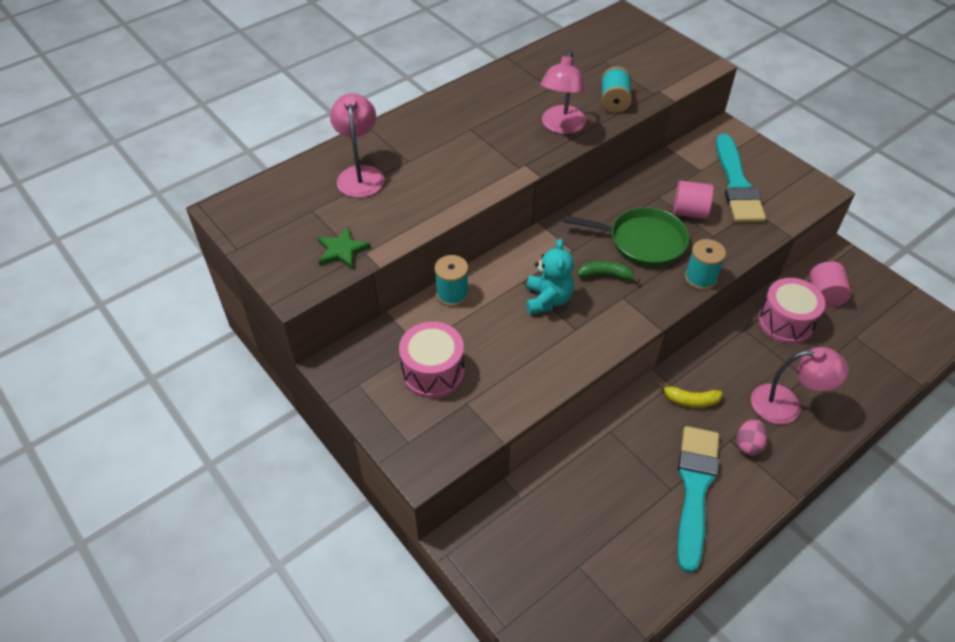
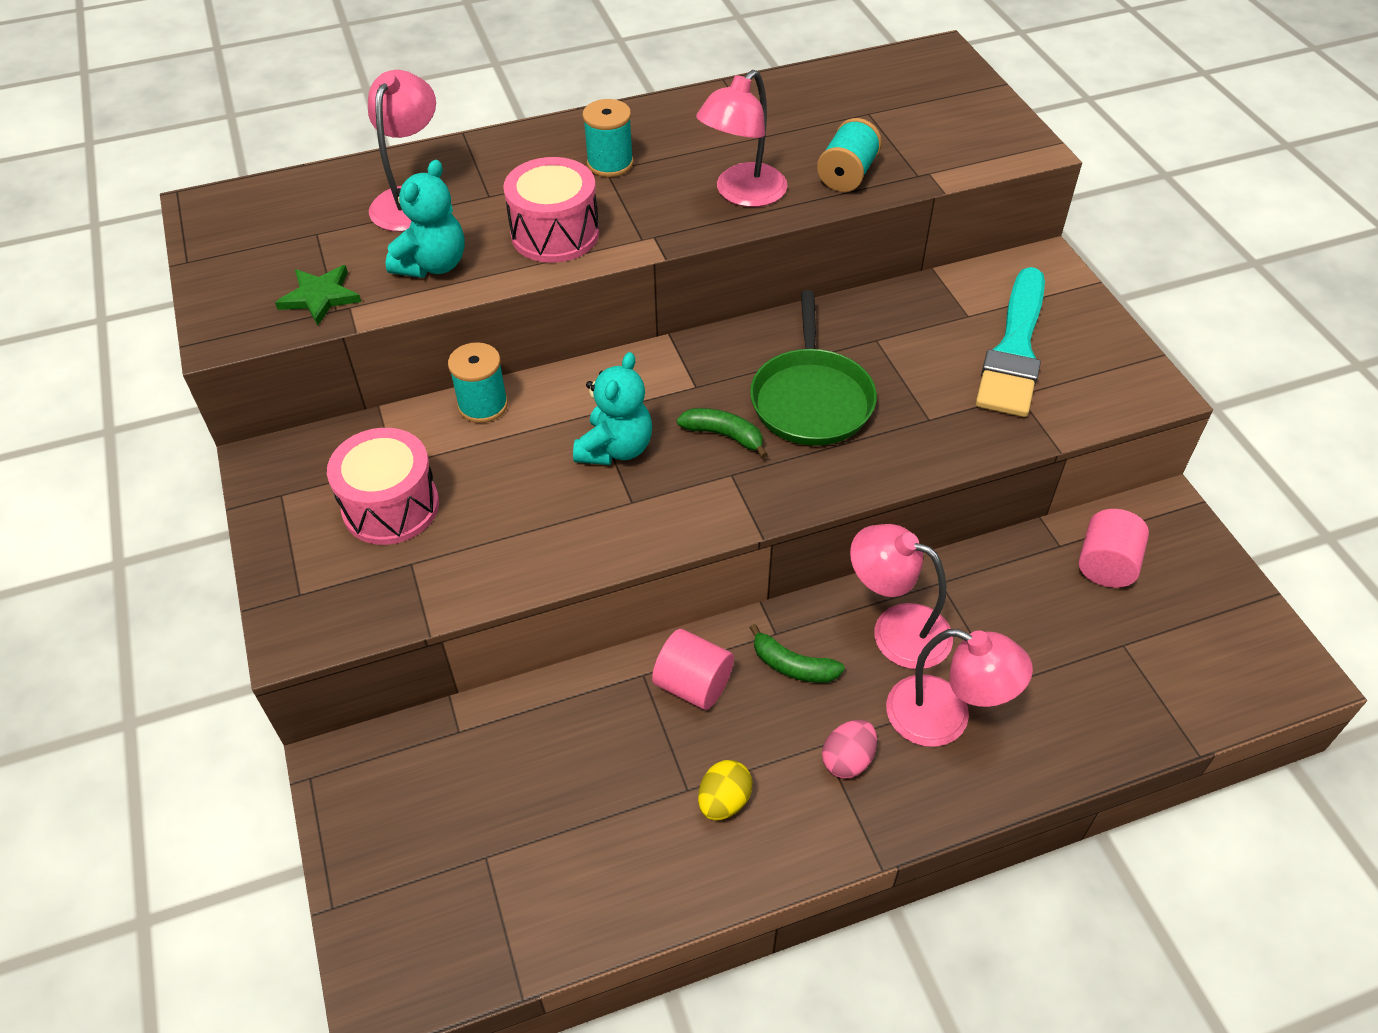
camera: 20 degrees right, 0 degrees up
(401, 213) = (433, 265): none -> turquoise teddy bear
(643, 241) = (811, 399): green pan -> green pan turned 60 degrees clockwise
(689, 212) = (912, 373): pink cylinder -> pink cylinder (693, 685)
(690, 400) = (792, 665): yellow banana -> green banana
(695, 489) = (724, 801): turquoise brush -> yellow egg
(700, 278) = (870, 477): turquoise spool -> turquoise spool (610, 163)
(735, 363) = (896, 629): none -> pink lamp
(785, 322) = (1016, 589): pink drum -> pink drum (555, 234)

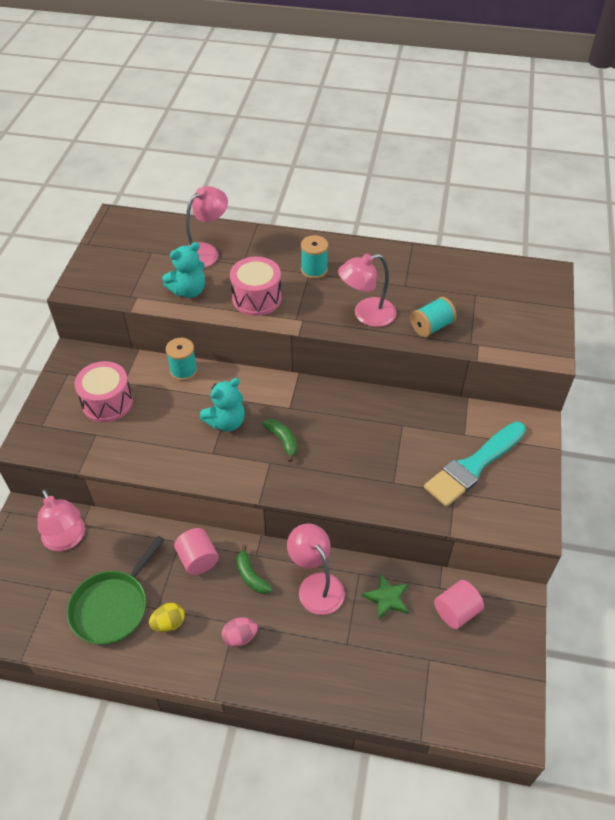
camera: 30 degrees right, 0 degrees up
(320, 296) = (128, 286): green star -> green star (387, 598)
(811, 399) = (341, 442): green pan -> green pan (112, 607)
(945, 718) = (303, 644): pink lamp -> pink lamp (67, 540)

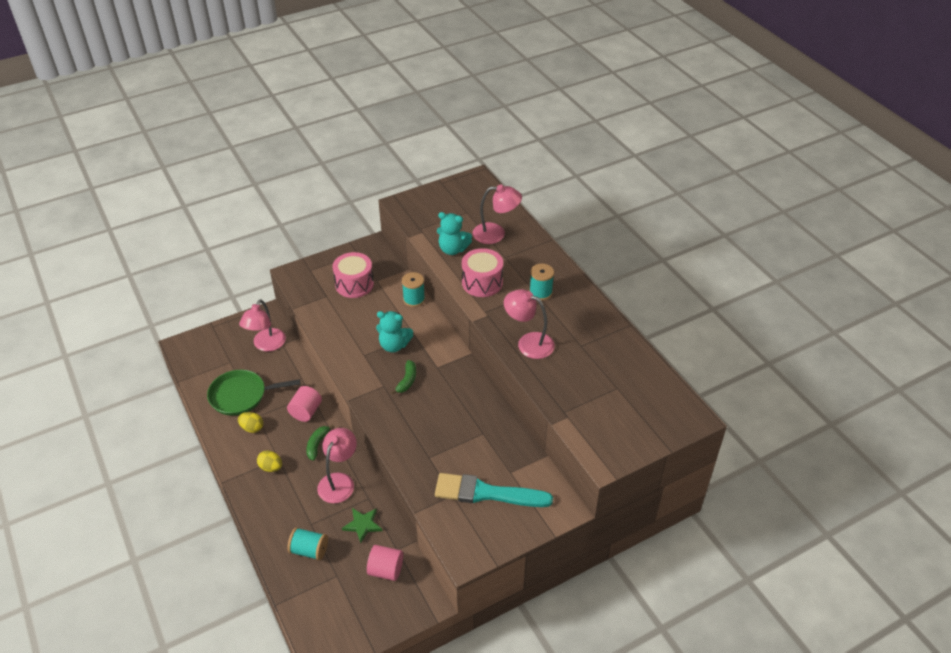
camera: 50 degrees right, 5 degrees down
(240, 637) = (271, 467): pink egg -> yellow egg
(431, 327) = (556, 382): turquoise spool -> turquoise spool (309, 550)

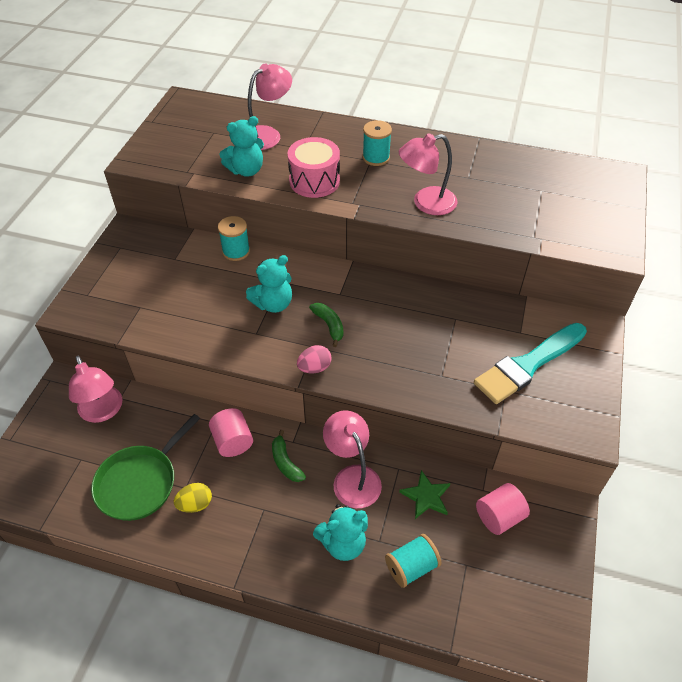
camera: 45 degrees left, 5 degrees up
(271, 467) = (267, 524): yellow egg -> none
(293, 508) = (343, 543): none -> turquoise teddy bear
(354, 284) = (156, 277): pink drum -> none
(368, 397) = (314, 368): none -> pink egg

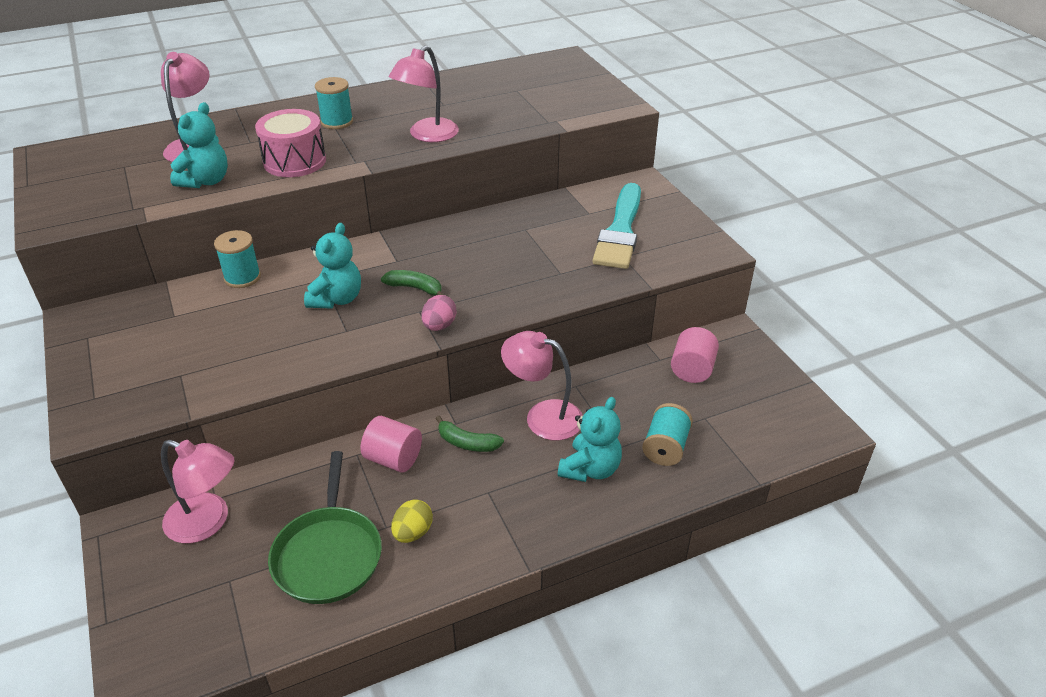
camera: 40 degrees left, 10 degrees down
(426, 496) = (621, 391): green star -> none

